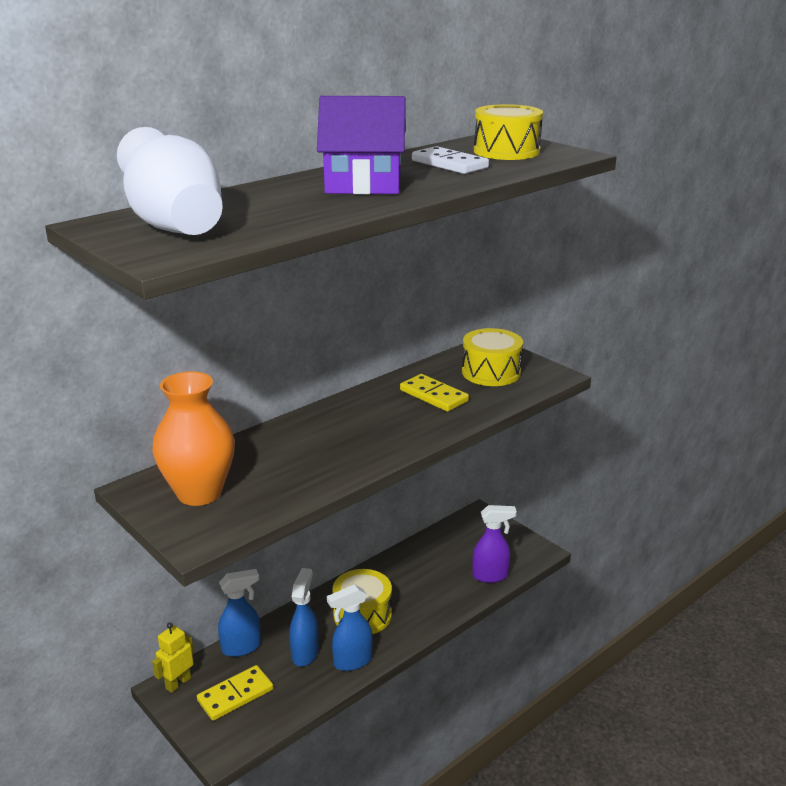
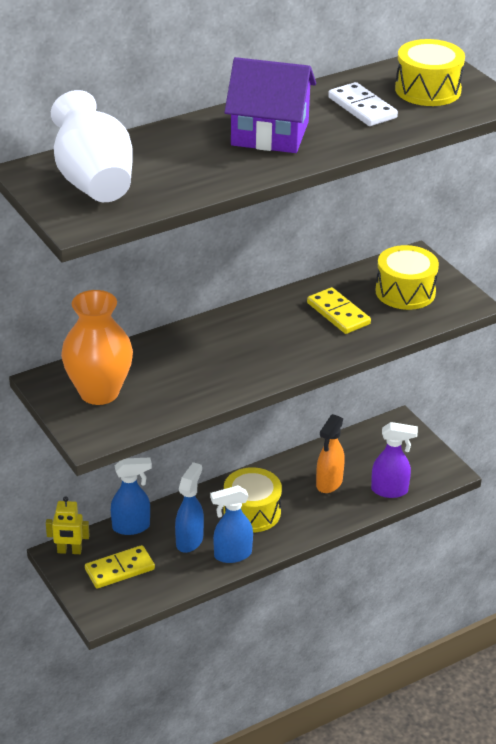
camera: 10 degrees right, 10 degrees up
(178, 683) = (69, 551): yellow robot -> yellow robot turned 135 degrees counterclockwise
(430, 577) = (329, 483): none -> orange spray bottle

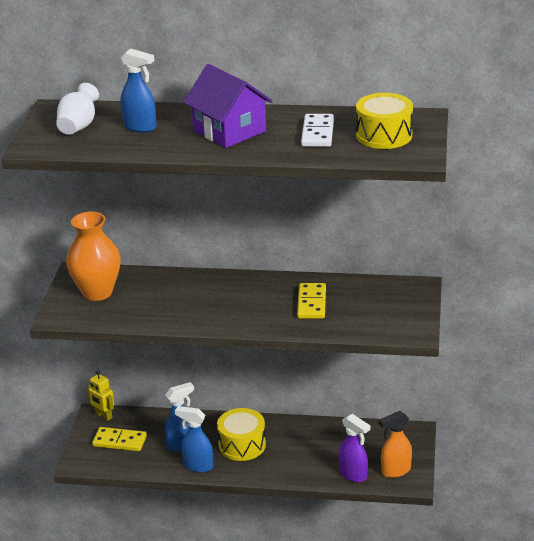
camera: 40 degrees right, 5 degrees down
(93, 182) = (79, 126): white vase -> white vase, size x0.64
(132, 527) = (156, 419): blue spray bottle -> blue spray bottle (140, 127)
(329, 483) = (316, 450): orange spray bottle -> orange spray bottle (395, 471)
(405, 292) = (379, 307): yellow drum -> none

